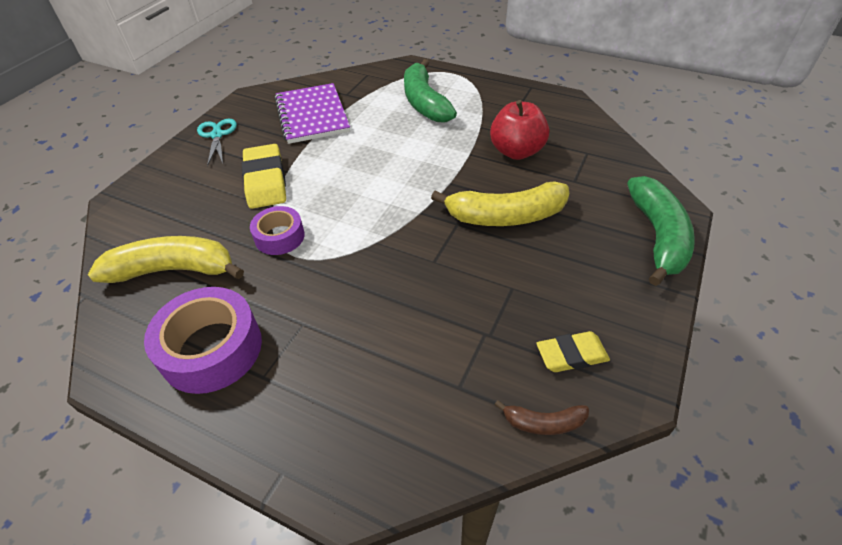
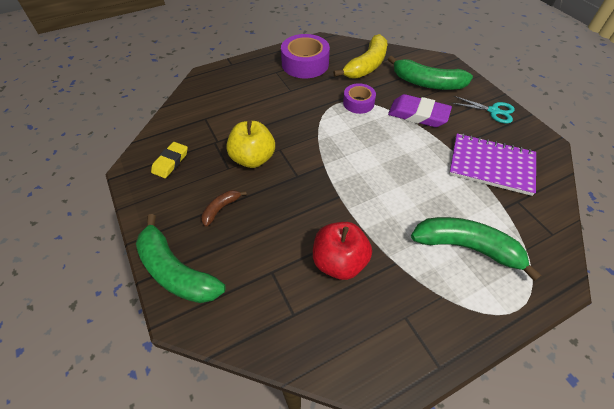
camera: 125 degrees right, 5 degrees up
(187, 197) = (427, 83): none -> green banana
(265, 181) = (418, 114): yellow eraser -> purple eraser
(474, 274) = (253, 159): none -> yellow apple
(505, 216) = (279, 203): yellow banana -> none
(543, 423) = (160, 132): brown banana -> brown banana (221, 209)

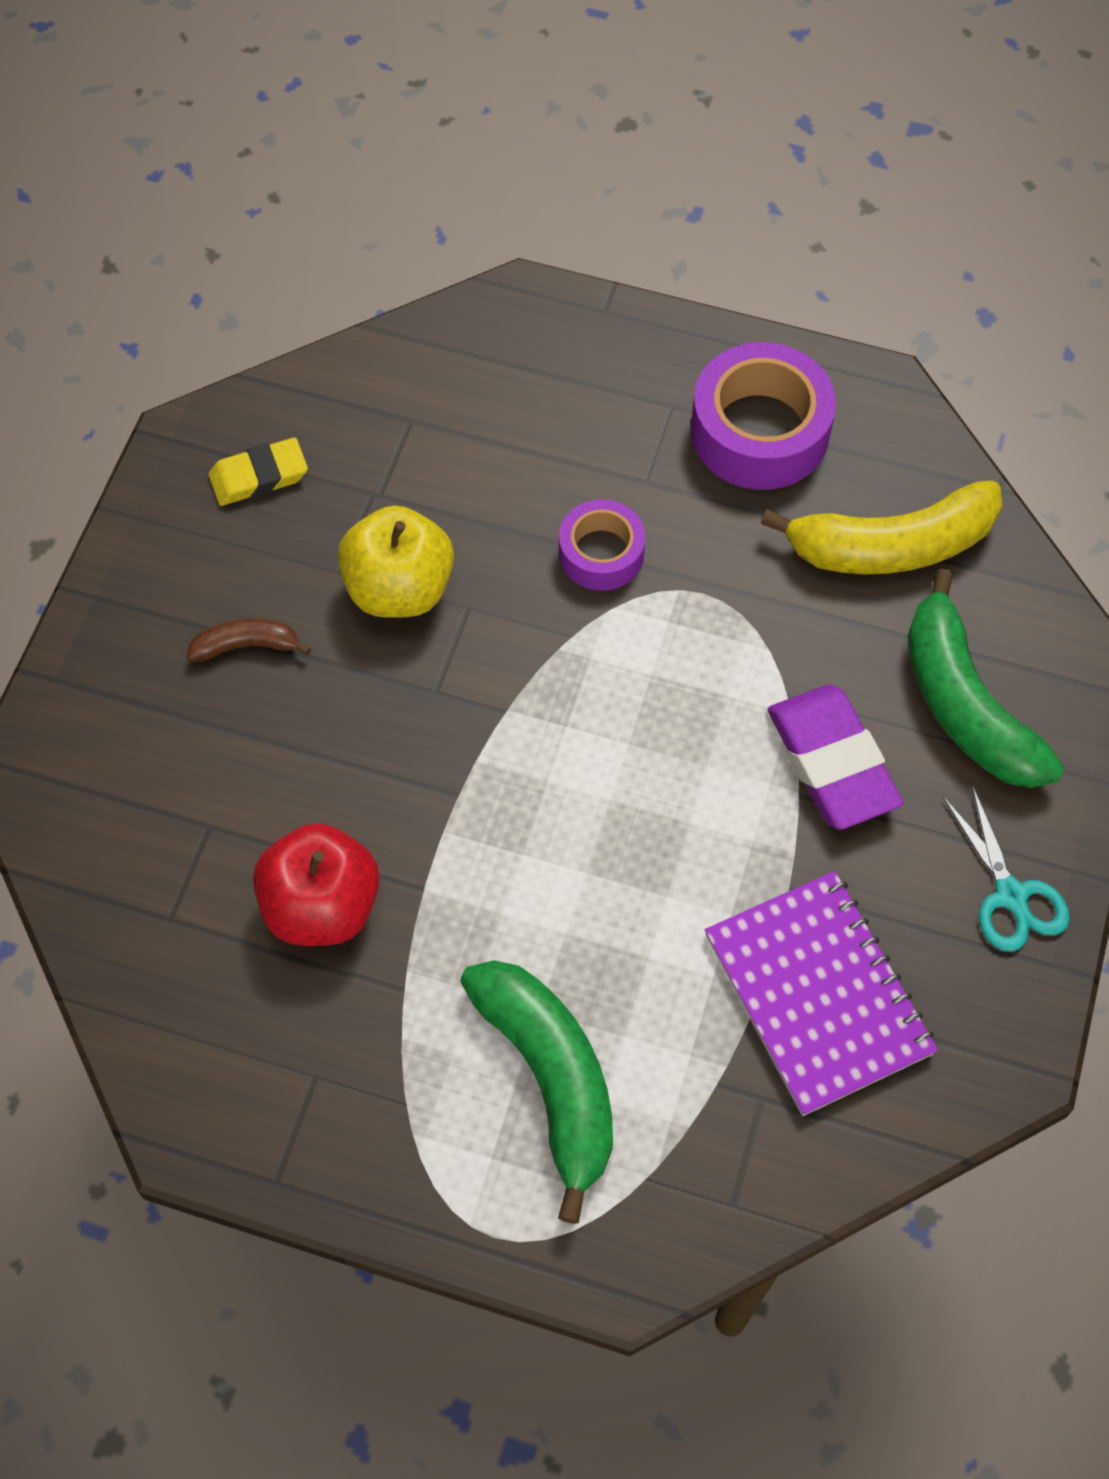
camera: 45 degrees right, 10 degrees up
(176, 271) = (82, 698): green banana -> none
(358, 103) = (745, 629): purple tape -> purple tape (601, 553)

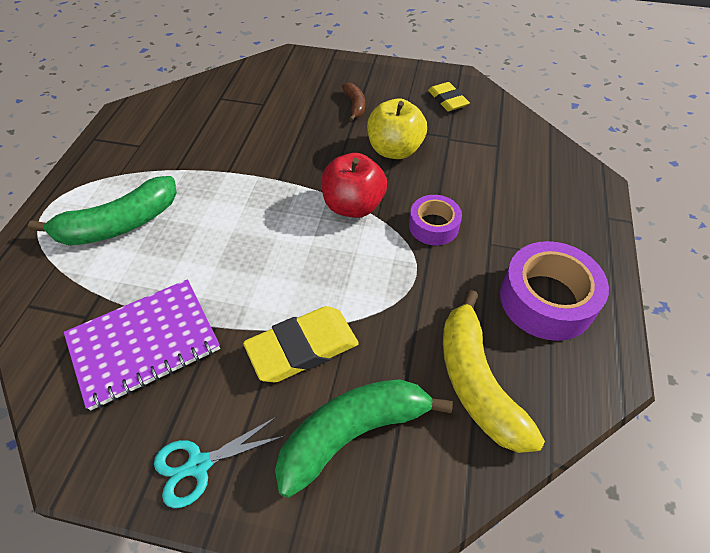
camera: 85 degrees right, 10 degrees down
(322, 906) = (221, 140): red apple -> red apple (353, 206)
(832, 762) = (302, 348): purple eraser -> yellow eraser

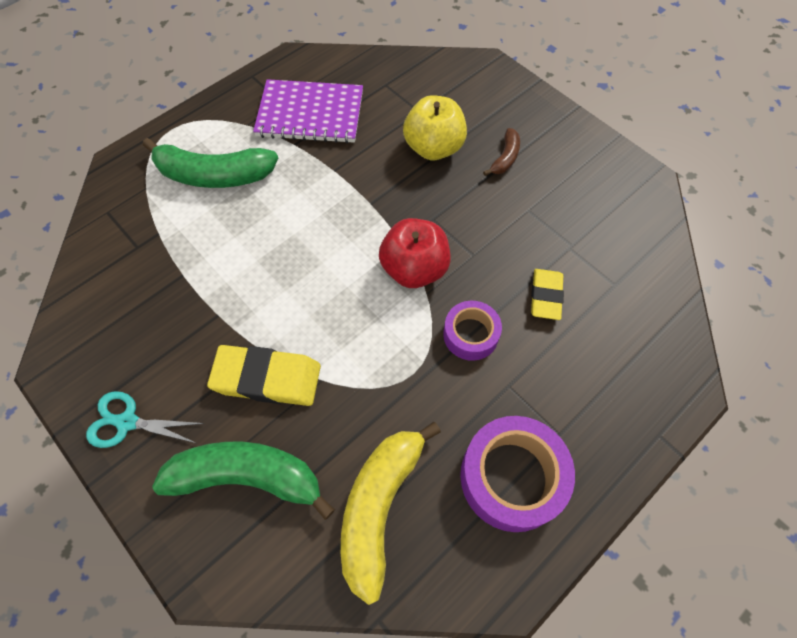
camera: 35 degrees right, 10 degrees up
(144, 343) = (159, 296): purple notebook -> purple notebook (310, 114)
(394, 150) = (502, 230): yellow apple -> yellow apple (433, 148)
(447, 100) = (608, 201): yellow eraser -> yellow eraser (546, 296)

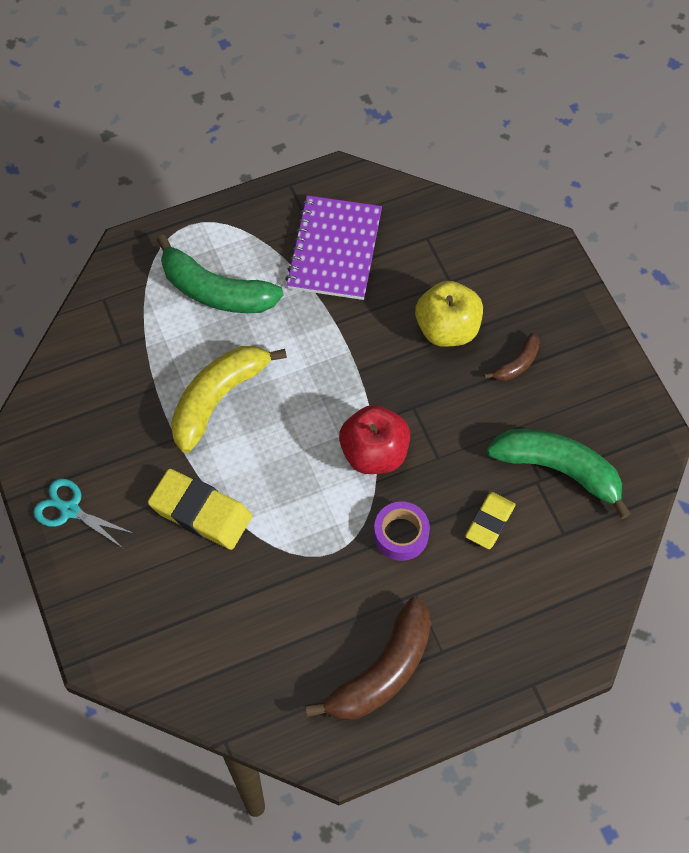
camera: 20 degrees right, 0 degrees up
(248, 477) = (157, 592): green banana -> green banana (558, 470)
(310, 114) = (335, 250): purple notebook -> purple notebook turned 75 degrees clockwise
(379, 507) = (258, 655): yellow banana -> yellow banana (218, 399)
(512, 477) = (382, 672): purple tape -> brown banana

